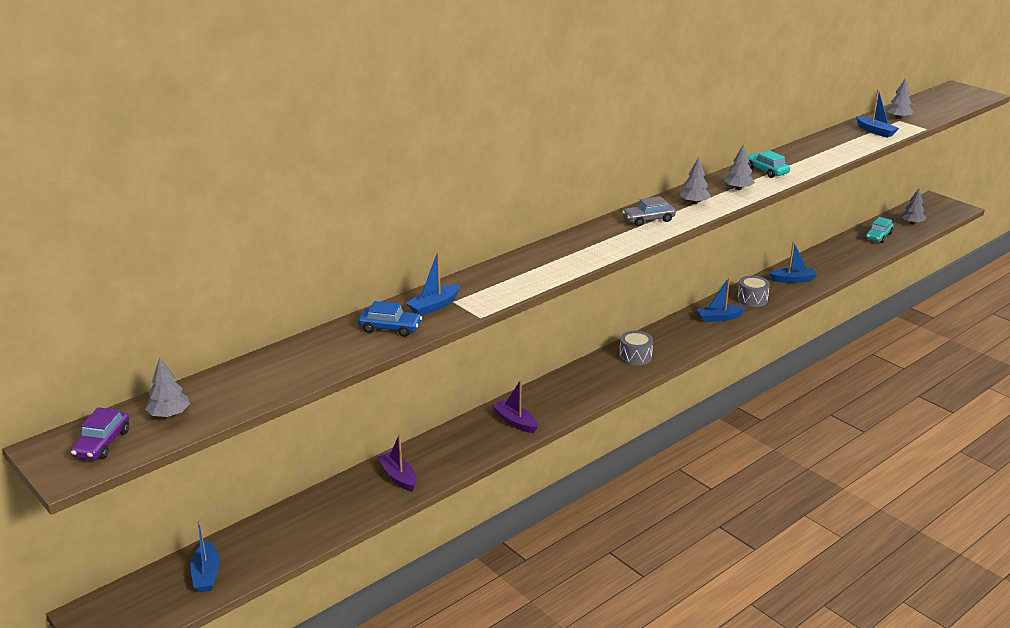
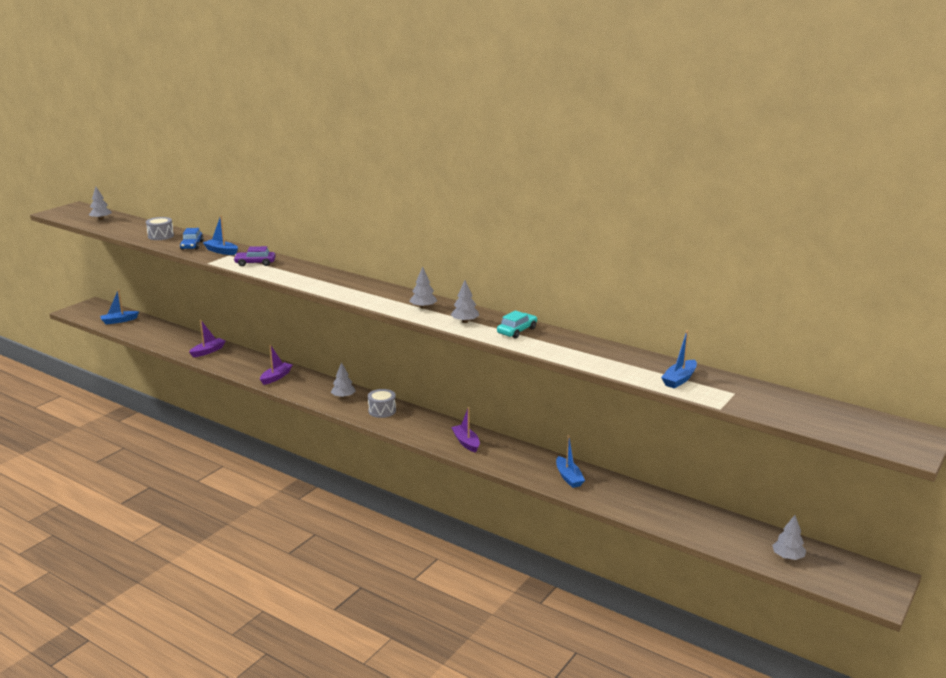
camera: 75 degrees right, 5 degrees down
(102, 443) = (77, 213): purple car -> purple car (255, 263)
(648, 219) = (380, 294): grey car -> none
(719, 318) = (466, 442): blue boat -> purple boat
(752, 299) = (512, 457): grey drum -> grey drum (161, 236)
(878, 236) = (723, 531): turquoise car -> none
(898, 118) = (742, 392): grey tree -> grey tree (343, 397)

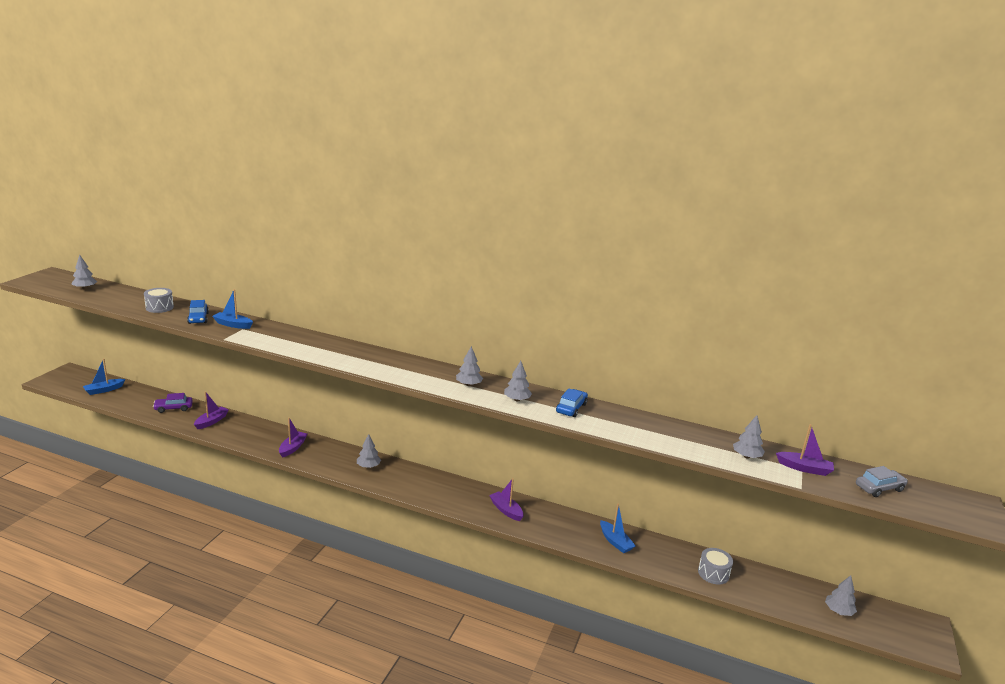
camera: 15 degrees left, 0 degrees up
(255, 263) = (275, 338): purple car -> purple car (173, 408)
(382, 411) = (412, 480): grey drum -> grey drum (713, 573)
(517, 331) = (571, 408): turquoise car -> blue car
(679, 379) = (746, 456): blue boat -> grey tree
(737, 393) = (804, 468): none -> purple boat
(811, 414) = (879, 488): none -> grey car

